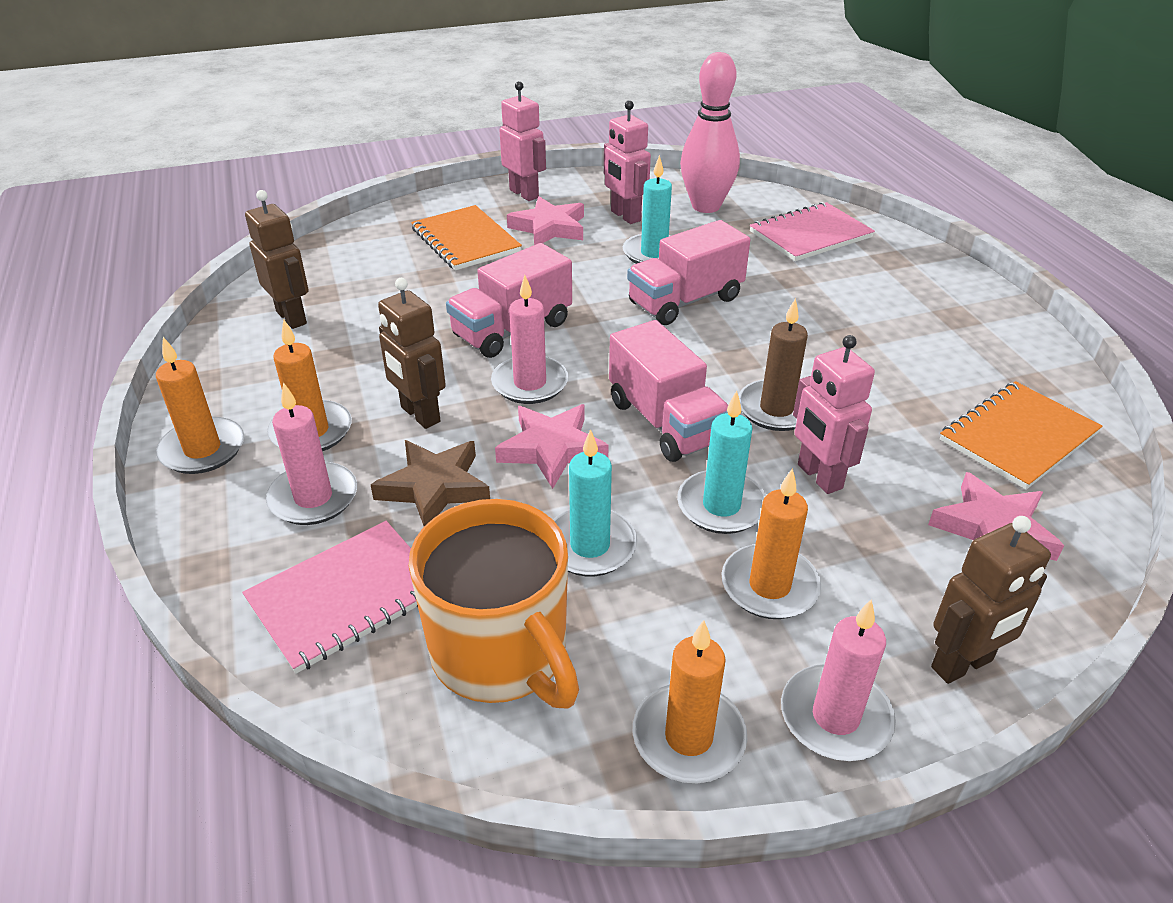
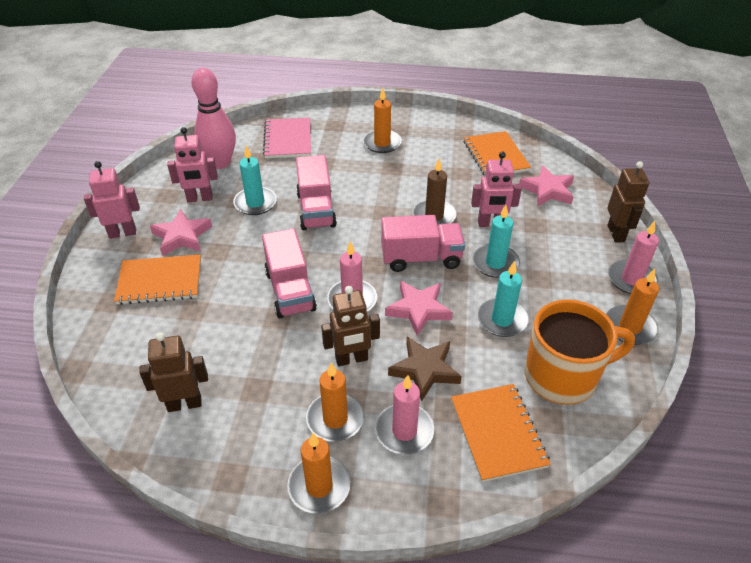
camera: 65 degrees left, 5 degrees up
(345, 597) = (498, 433): pink notebook -> orange notebook
(769, 586) = (554, 268): orange candle -> orange candle (382, 143)

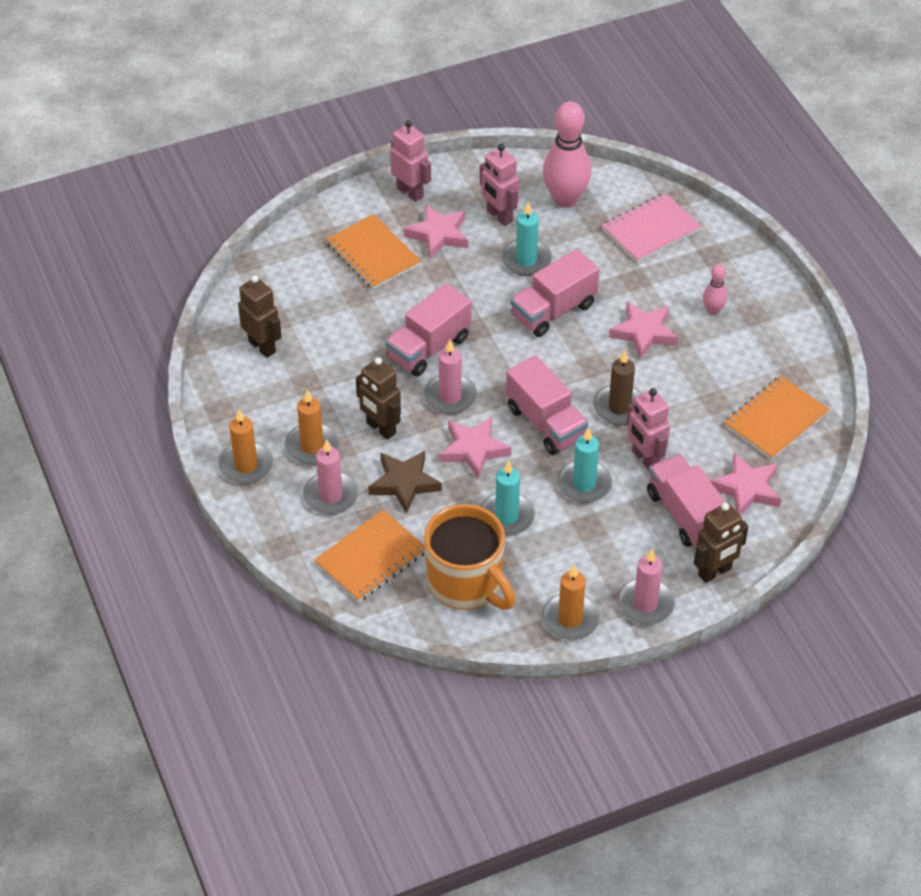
camera: 60 degrees right, 5 degrees up
(375, 178) = (644, 333): none -> pink star
(382, 143) = (713, 310): orange candle -> pink bowling pin
(555, 226) = (685, 514): none -> pink truck

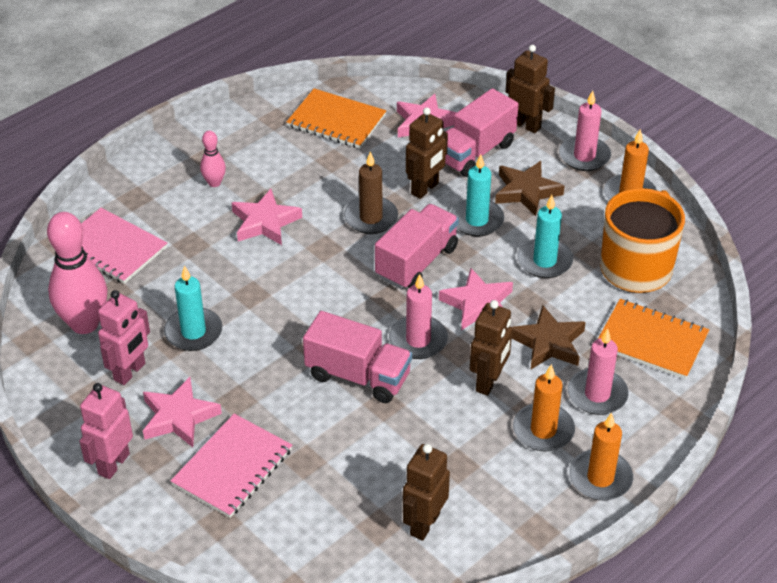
camera: 110 degrees left, 5 degrees down
(373, 254) = (232, 467): orange notebook -> pink notebook
(553, 310) = (261, 293): pink truck -> none
(610, 536) = (526, 191): none -> brown star
(645, 459) = (425, 189): pink robot -> brown robot

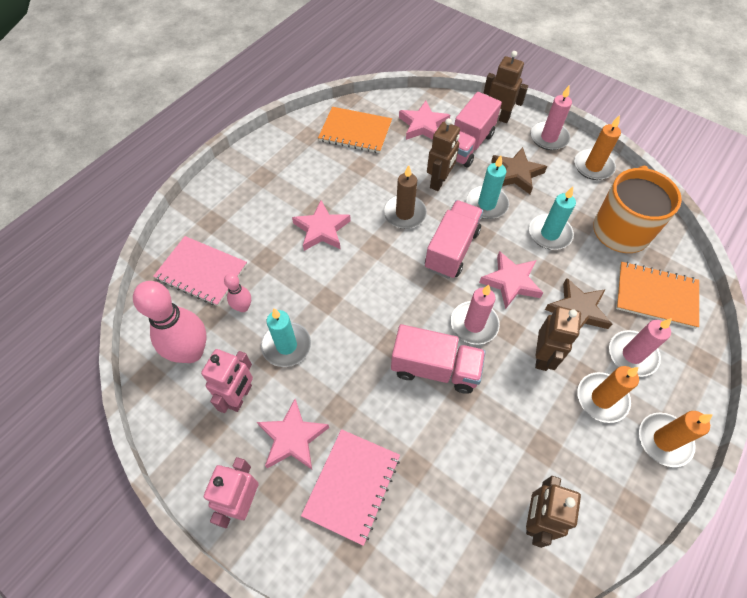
camera: 10 degrees left, 15 degrees up
(214, 183) = (273, 199): pink bowling pin -> pink bowling pin (243, 307)

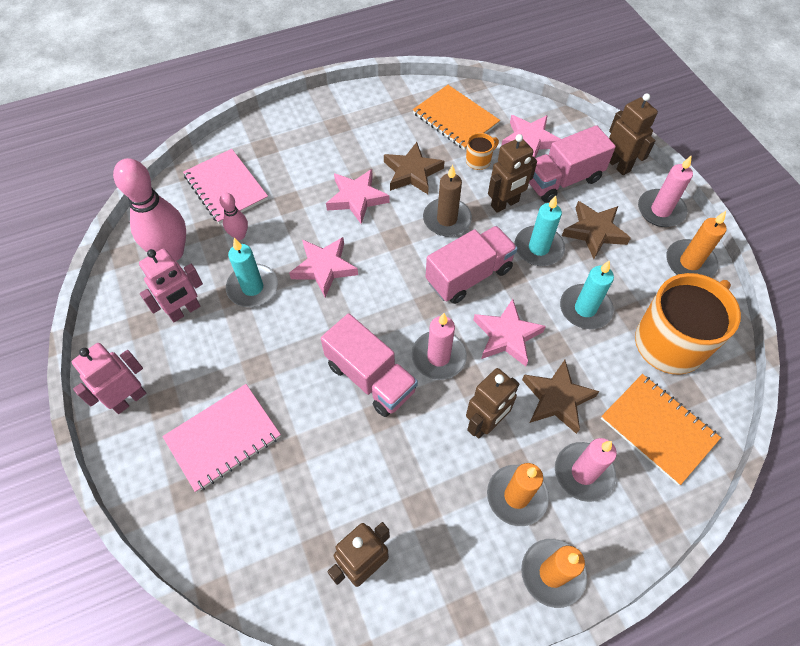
camera: 30 degrees right, 0 degrees up
(292, 438) = (203, 369): pink star -> pink star (324, 268)
(351, 189) = (412, 172): none -> brown star
(396, 157) = (479, 161): none -> orange mug

